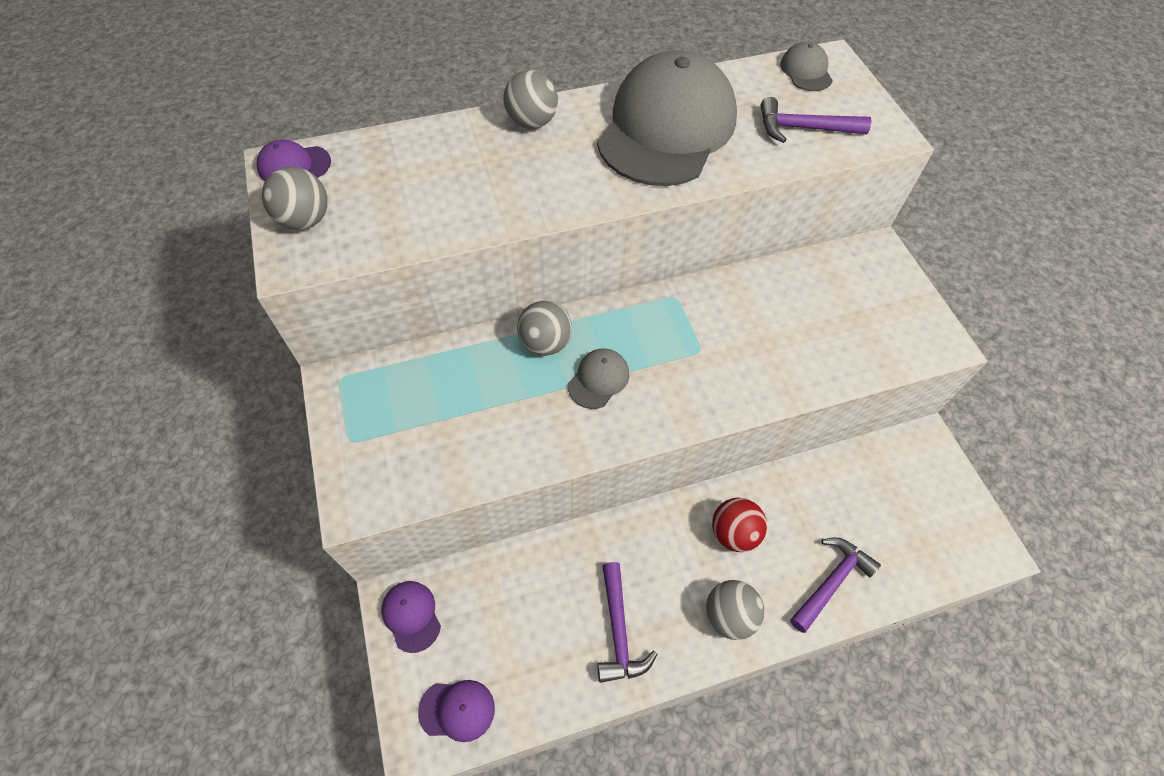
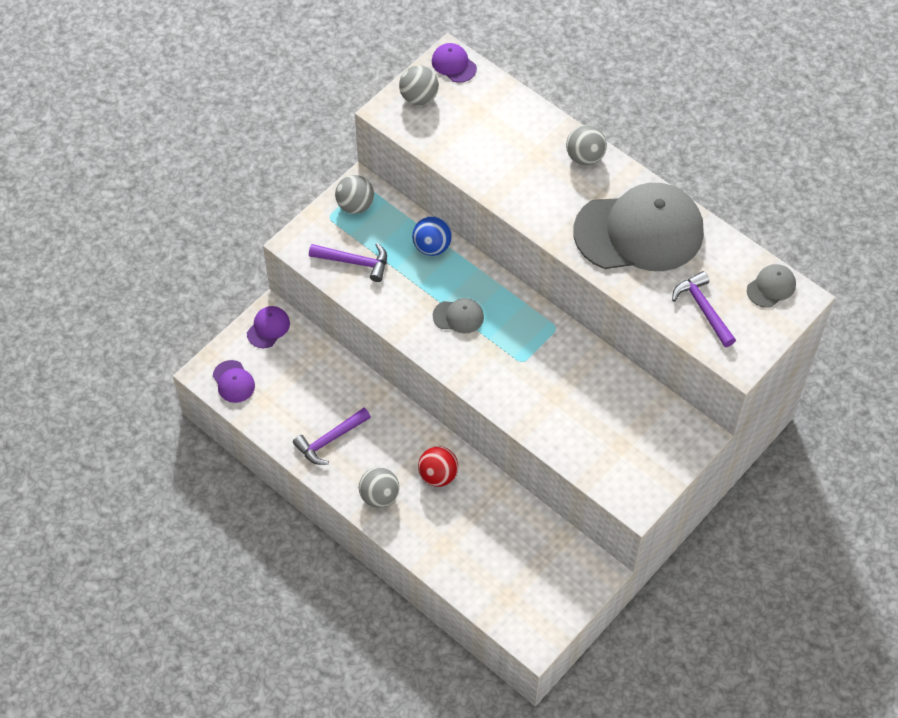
camera: 60 degrees right, 0 degrees up
(483, 355) = (432, 247): none -> blue ball
(545, 343) = (464, 274): grey ball -> grey ball (355, 205)
(831, 582) = (442, 547): purple hammer -> purple hammer (354, 262)

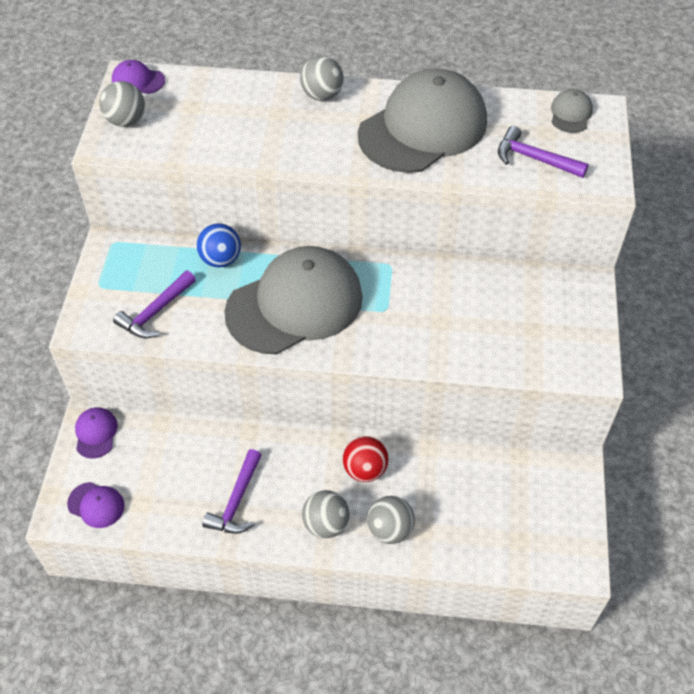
camera: 35 degrees left, 5 degrees down
(354, 262) = (155, 312): purple hammer -> purple hammer turned 150 degrees clockwise
(355, 205) = (117, 263): grey ball -> grey ball (389, 529)
(458, 316) = (295, 304): grey cap -> grey cap, size x2.49

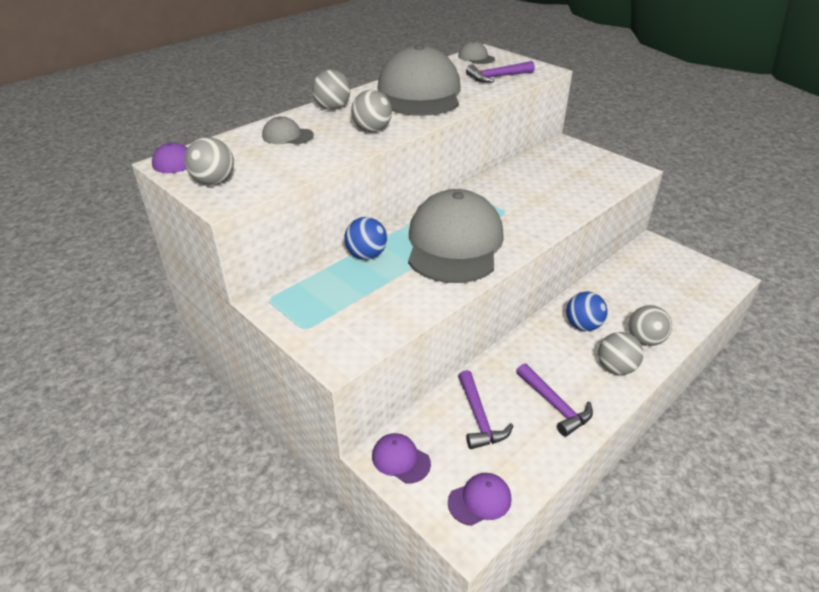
camera: 50 degrees left, 15 degrees down
(155, 312) = (376, 310): purple hammer -> purple hammer (479, 418)
(239, 106) = (287, 136): none -> grey cap
(306, 147) = (372, 130): none -> grey ball
(365, 470) = (583, 325): red ball -> blue ball

